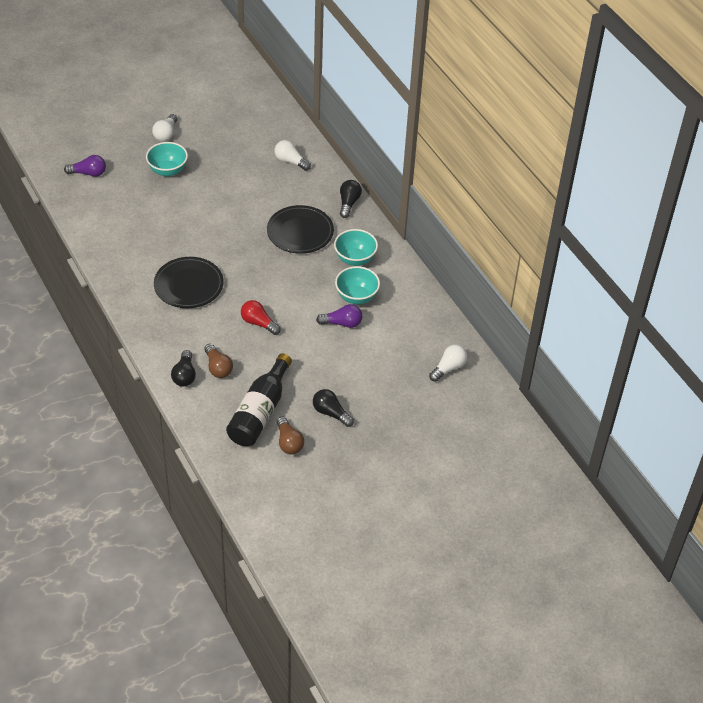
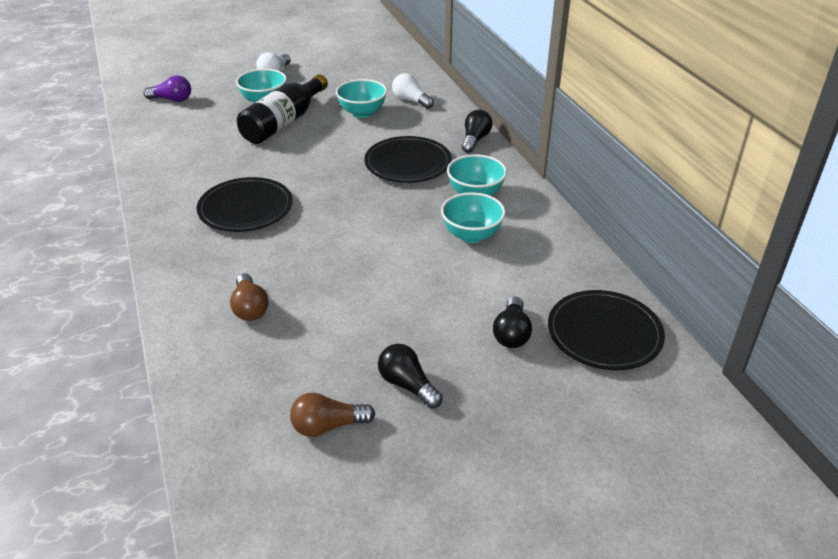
camera: 10 degrees right, 10 degrees down
(184, 375) = (197, 314): black light bulb -> black light bulb (511, 333)
(253, 179) = (362, 113): none -> turquoise bowl
(258, 323) = (326, 256): red light bulb -> none
(260, 412) = (294, 374): black bottle -> black bottle (284, 122)
(289, 442) = (328, 426): brown light bulb -> brown light bulb turned 90 degrees clockwise
(342, 323) = (446, 264): purple light bulb -> none
(448, 368) = (604, 334): white light bulb -> black plate

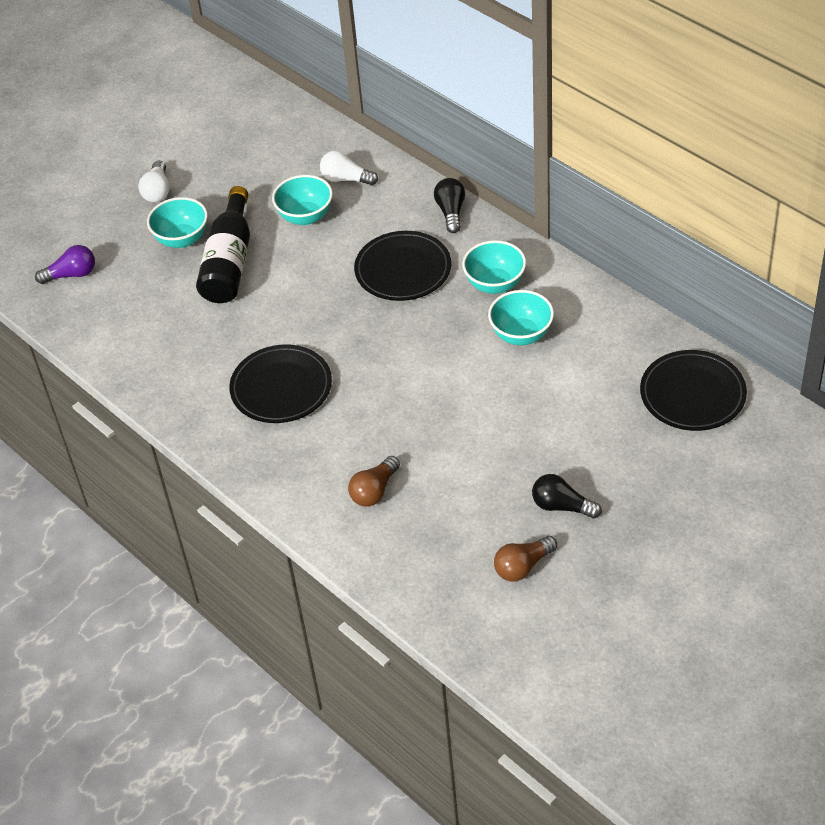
camera: 20 degrees left, 10 degrees up
(250, 308) = (374, 491): brown light bulb -> brown light bulb turned 75 degrees clockwise
(511, 333) = (617, 424): black light bulb -> none

